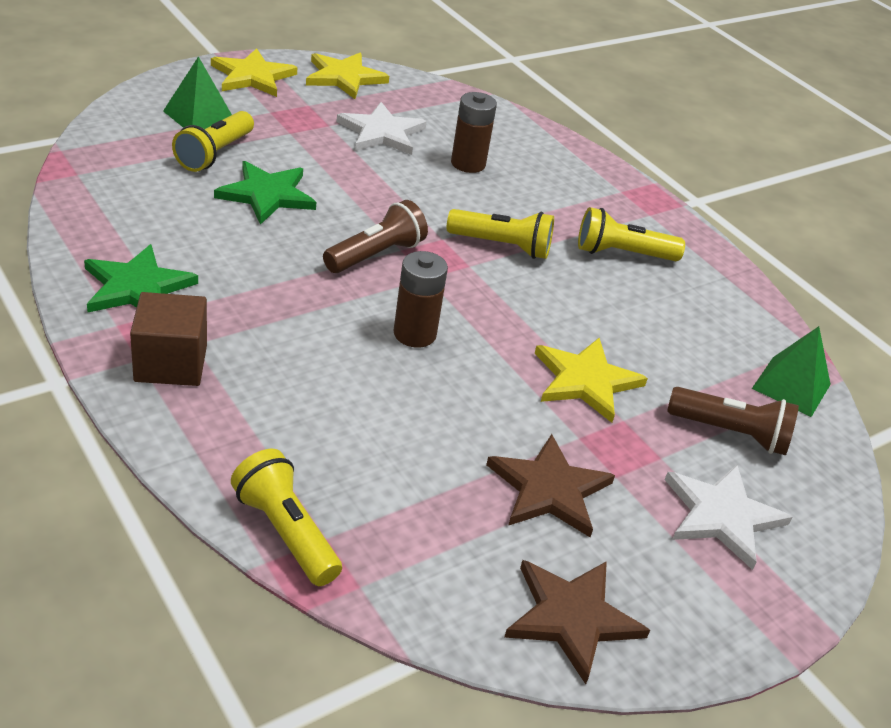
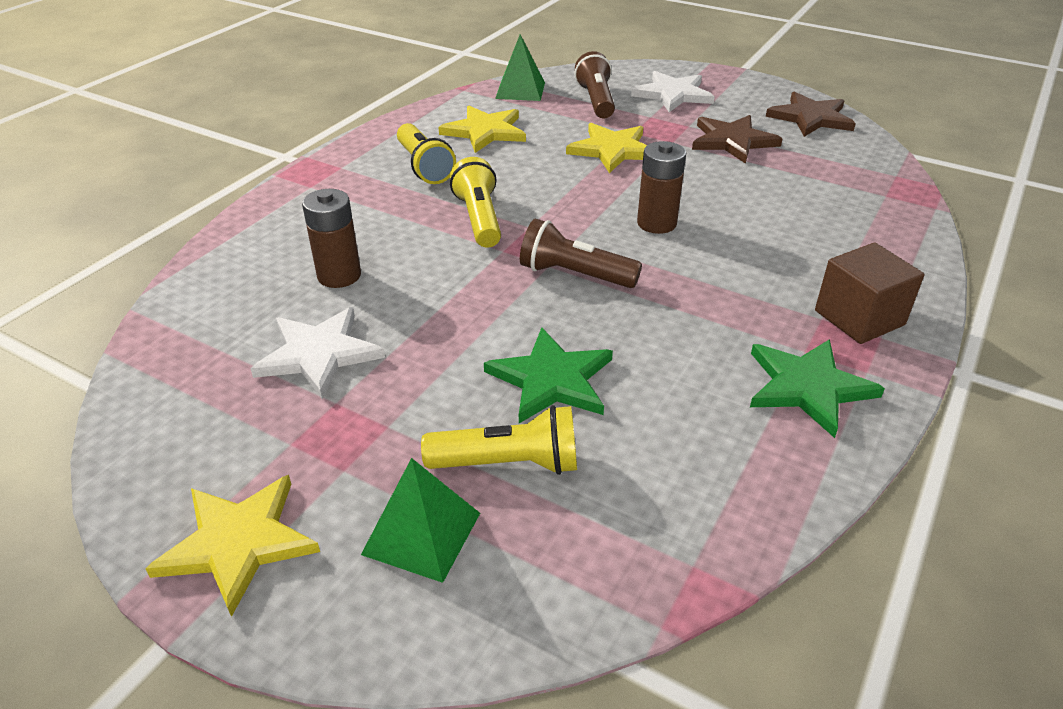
camera: 110 degrees left, 0 degrees up
(286, 532) = (906, 209): yellow flashlight -> none
(344, 77) = (170, 445): yellow star -> yellow star (485, 131)

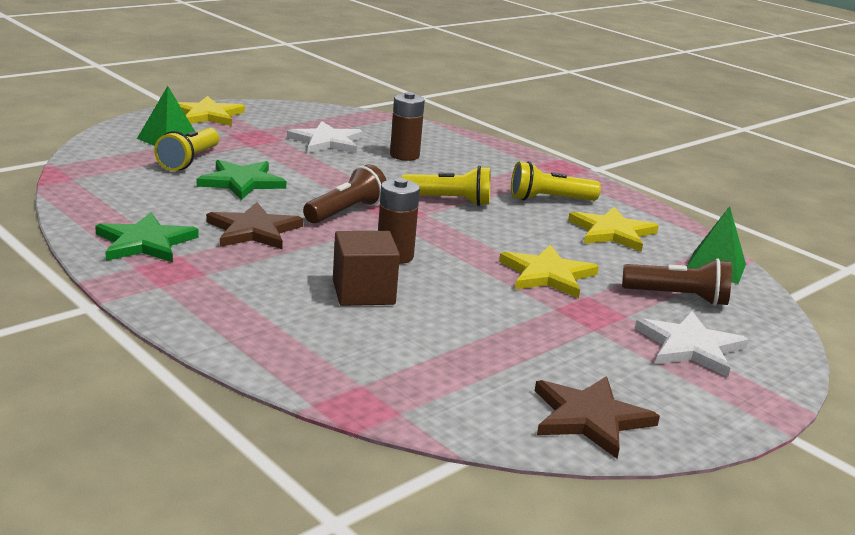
camera: 105 degrees right, 15 degrees down
(732, 141) = (541, 341): brown star -> brown star (253, 230)
(859, 318) = (189, 286): brown cube -> brown cube (363, 292)

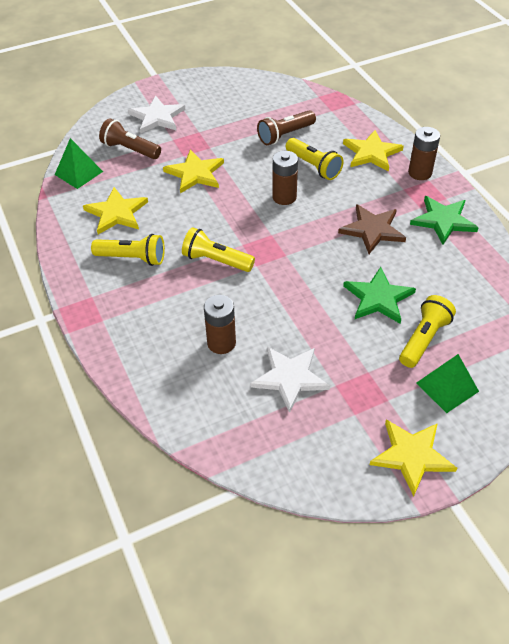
camera: 160 degrees left, 25 degrees up
(174, 294) = (420, 173): none -> brown battery
(264, 316) = (371, 153): none -> yellow star
(346, 212) = (302, 249): brown flashlight -> brown flashlight (285, 135)
(363, 292) = (314, 166): brown cube -> yellow flashlight
(589, 418) = (238, 87): brown star -> none

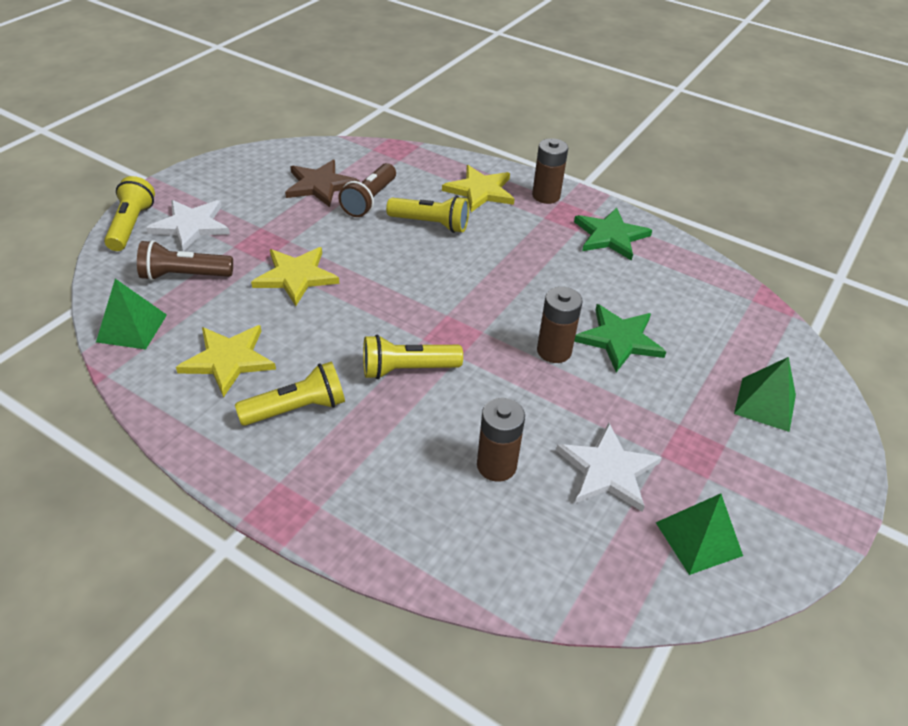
camera: 35 degrees left, 5 degrees down
(284, 197) = (426, 268): brown battery -> brown battery (554, 351)
(311, 446) = (698, 539): none -> green pyramid
(372, 230) = (550, 270): brown star -> brown star (320, 185)
(412, 456) = (800, 495): yellow star -> none
(424, 339) = (700, 363): yellow flashlight -> yellow flashlight (131, 225)

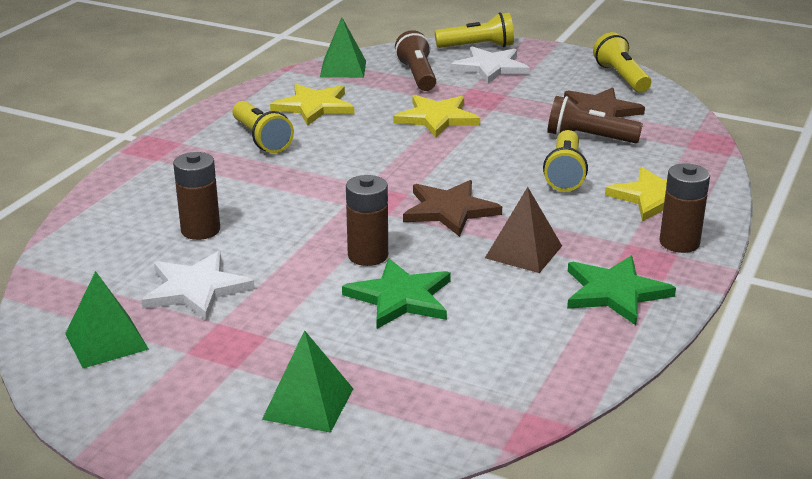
camera: 85 degrees right, 15 degrees down
(407, 369) = (320, 180): yellow flashlight -> yellow flashlight (621, 77)
(482, 294) = (450, 210): none -> brown star
(553, 266) = (523, 252): none -> brown pyramid

